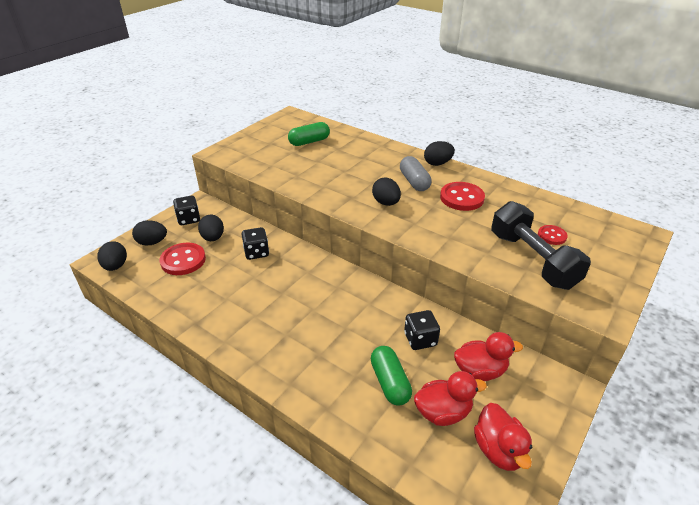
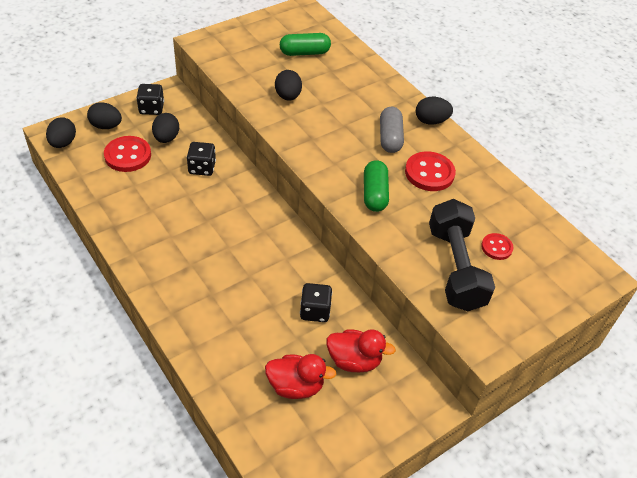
camera: 15 degrees right, 10 degrees up
(386, 203) = (344, 155): black egg -> black egg (288, 96)
(390, 382) = (262, 342): green capsule -> green capsule (374, 194)
(498, 450) = (326, 436): red duck -> none

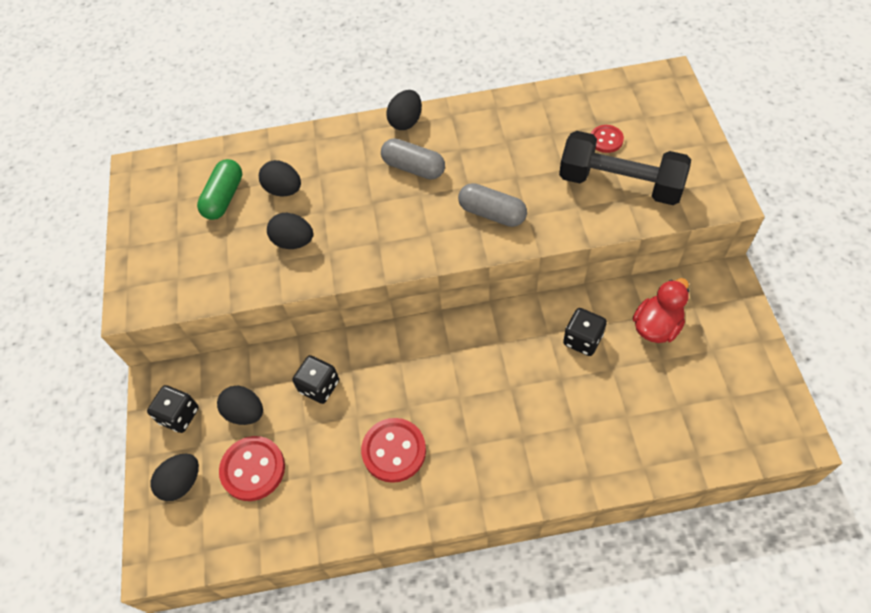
camera: 55 degrees left, 10 degrees up
(63, 143) = (185, 549): black egg -> black egg (284, 190)
(295, 386) = (671, 391): red duck -> none
(374, 194) = (492, 213): green capsule -> grey capsule
(429, 173) = (483, 153): red button -> red button (394, 451)

